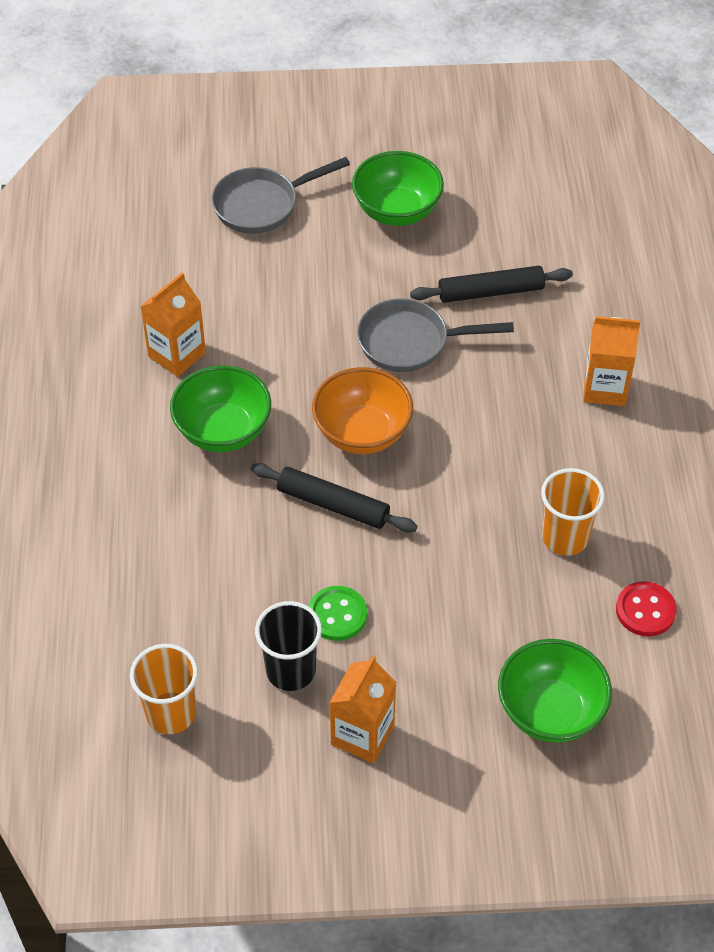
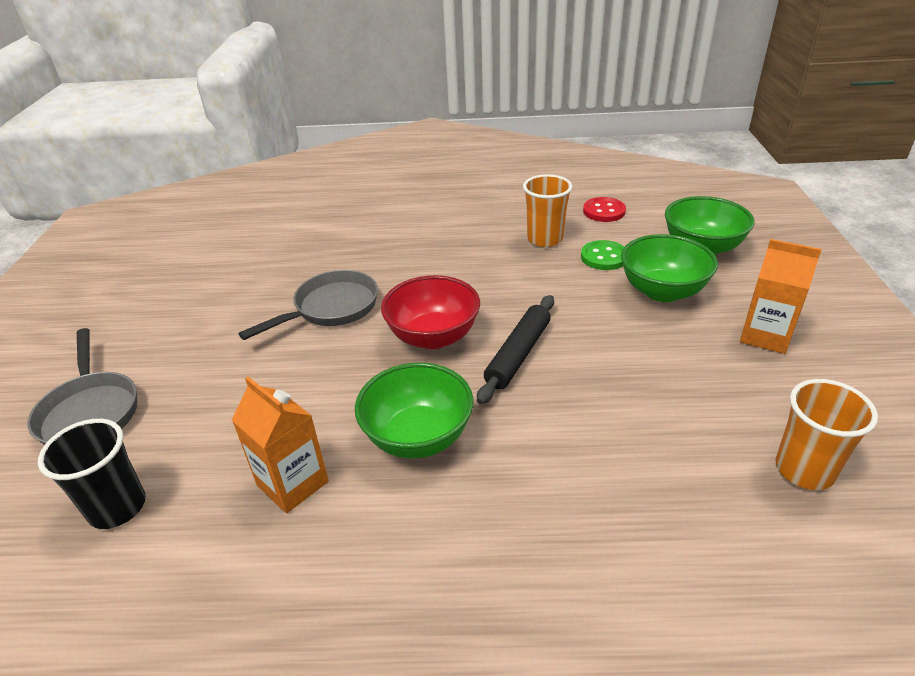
camera: 85 degrees left, 15 degrees down
(291, 670) = (716, 380): black cup -> black cup (117, 507)
(337, 615) = (644, 351): green button -> green button (604, 257)
(362, 433) = (433, 337): orange bowl -> red bowl
(397, 211) = (163, 315): green bowl -> green bowl (662, 291)
(410, 342) = (331, 308): grey pan -> grey pan turned 135 degrees counterclockwise
(491, 292) = (289, 266): black rolling pin -> none
(605, 388) = (405, 220): orange carton -> none

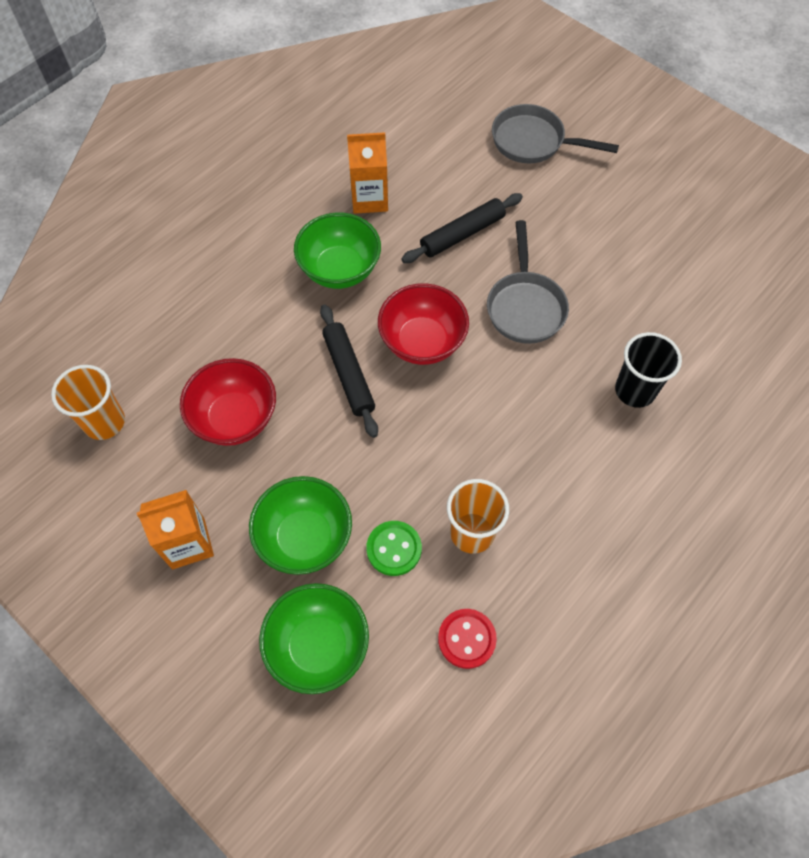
camera: 130 degrees right, 25 degrees up
(117, 507) = (432, 129): black cup -> black cup (635, 390)
(280, 384) = (462, 234): none -> black rolling pin
(653, 387) = (235, 418): none -> red bowl

